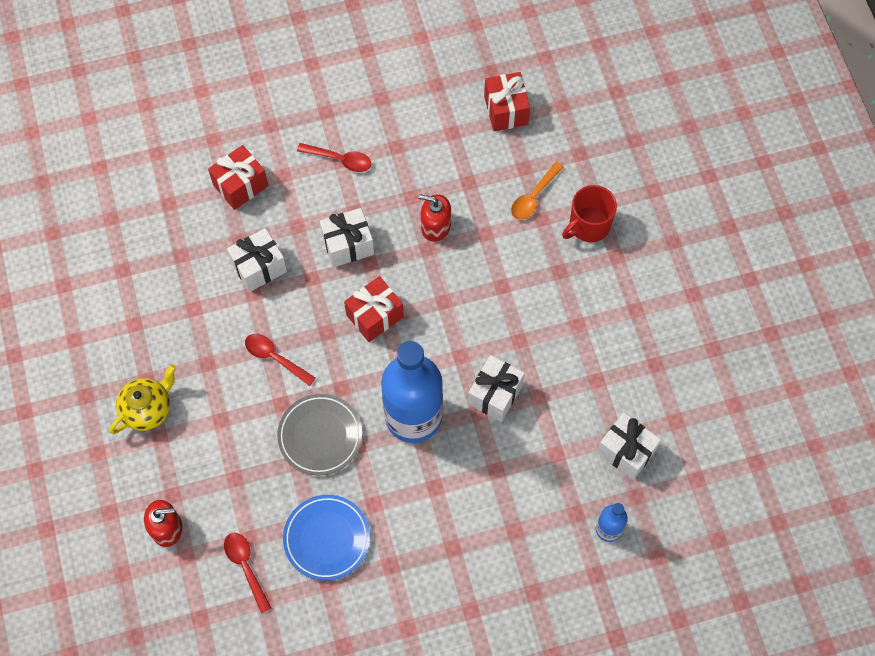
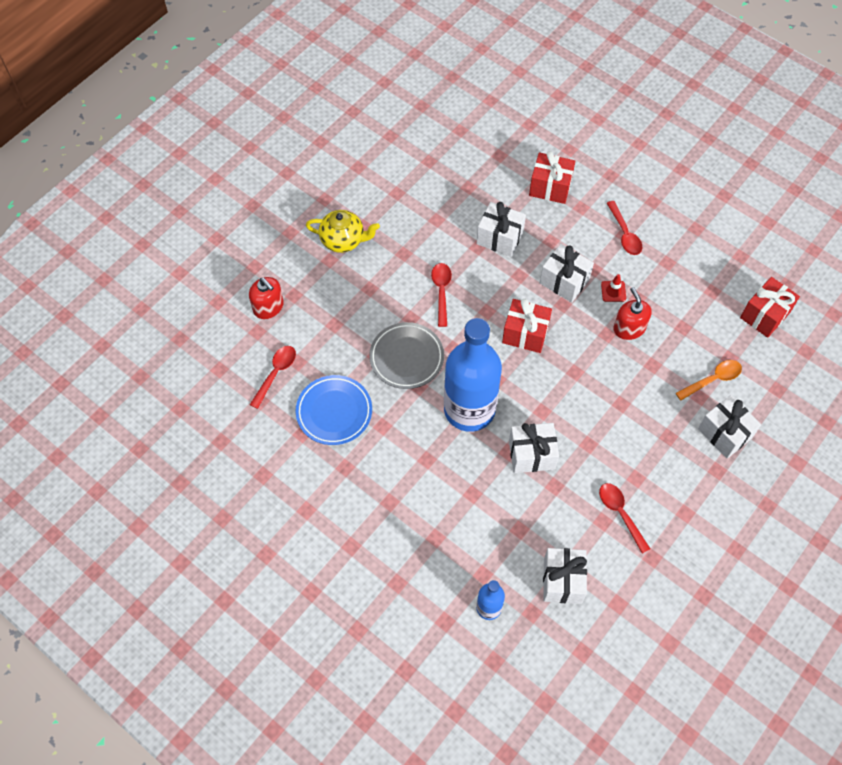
camera: 55 degrees right, 5 degrees down
(390, 212) = (613, 291): none -> red traffic cone
(534, 197) = (712, 379): orange spoon -> orange spoon turned 150 degrees clockwise
(588, 225) = (724, 433): red mug -> white gift
(600, 361) = (620, 513): none -> red spoon

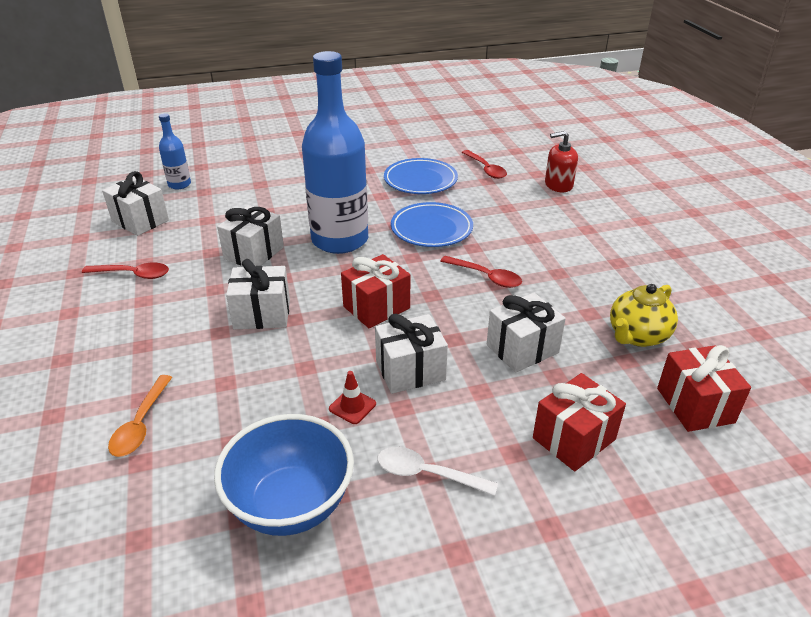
camera: 125 degrees right, 25 degrees down
(343, 240) = (607, 244): yellow teapot -> yellow teapot (637, 336)
(406, 358) = (431, 229): grey plate -> blue plate
(624, 234) = (427, 474): red spoon -> white spoon
(629, 328) = (290, 390): red soap dispenser -> none
(689, 276) = (291, 504): none -> blue bowl
(724, 433) = (80, 391): white gift -> white gift (262, 314)
(764, 315) = (135, 554): red gift -> red gift (695, 405)

